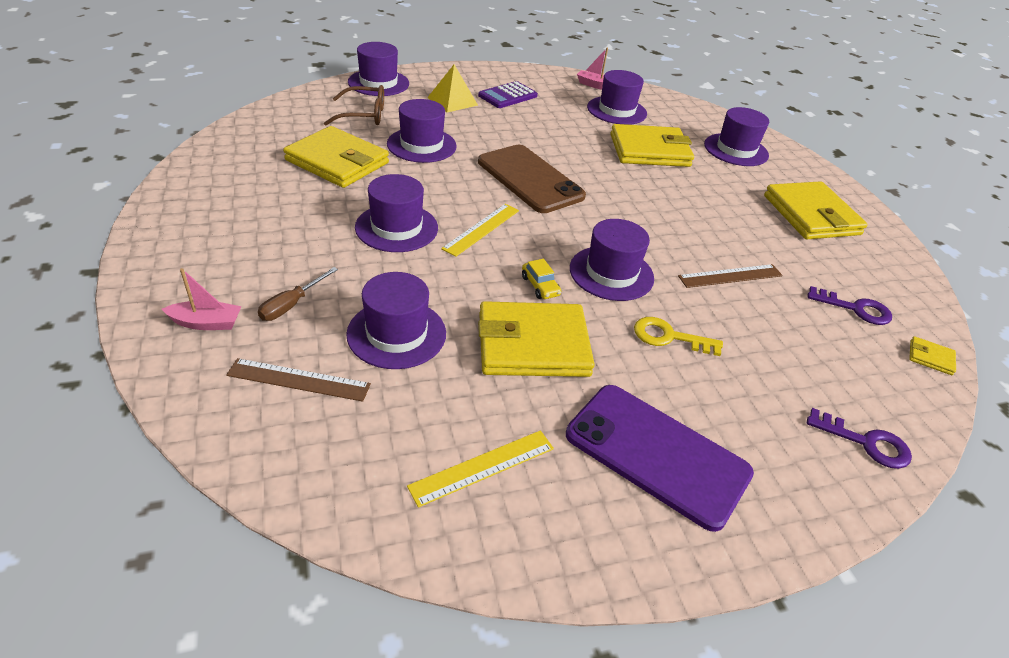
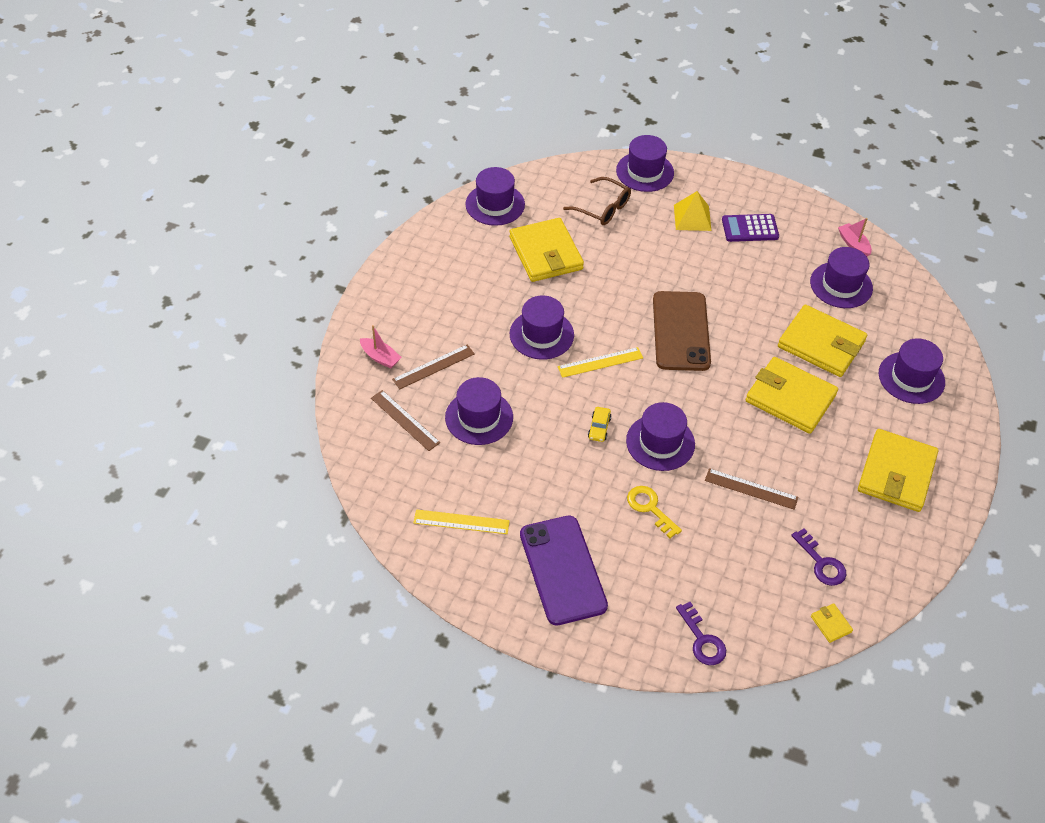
camera: 40 degrees right, 10 degrees up
(291, 304) = (433, 367): brown screwdriver -> brown ruler
(421, 145) = (623, 260): purple hat -> purple hat (495, 204)
(533, 344) = (554, 467): yellow wallet -> yellow wallet (790, 398)

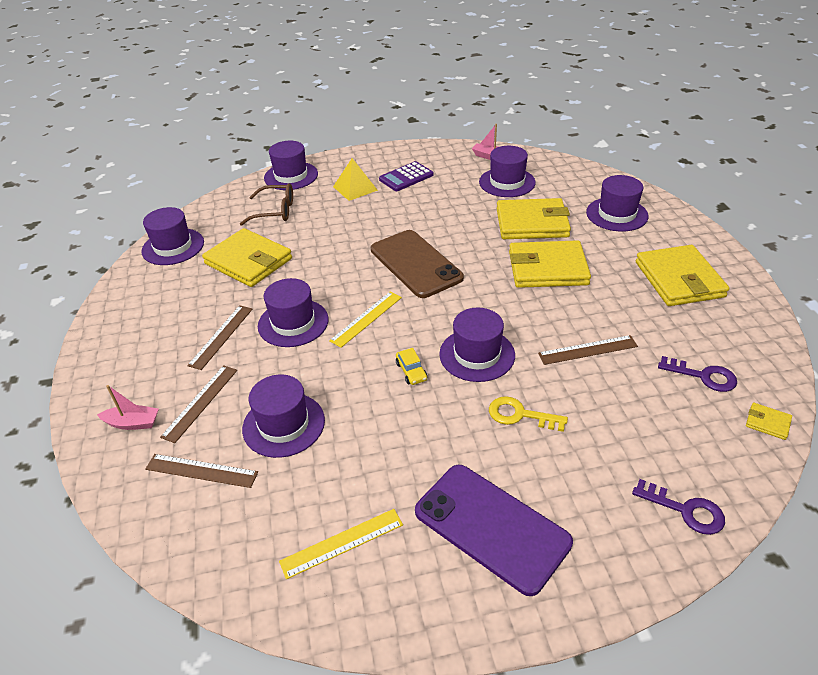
camera: 30 degrees left, 10 degrees down
(481, 317) = (221, 336): none -> brown ruler

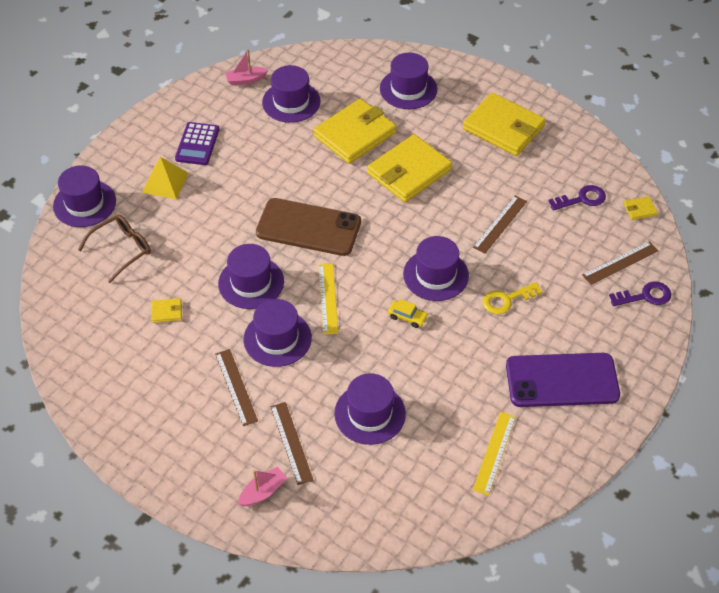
camera: 45 degrees left, 10 degrees up
(173, 247) = (75, 342): purple hat -> purple hat (251, 282)
(201, 471) = (356, 482): brown ruler -> brown ruler (620, 263)
(248, 261) = (167, 312): yellow wallet -> yellow wallet, size x0.40

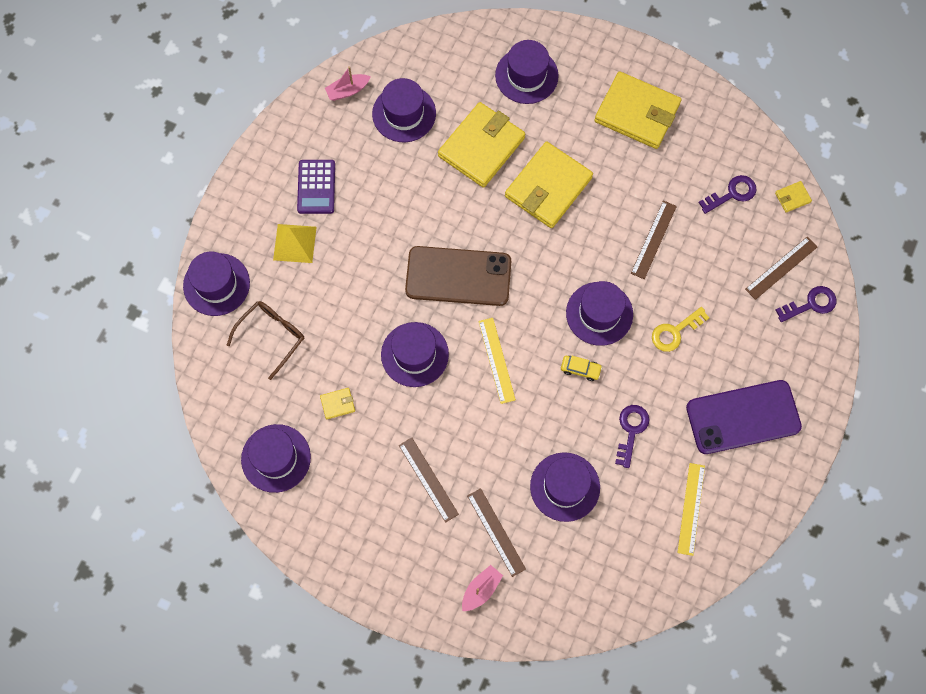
camera: 10 degrees left, 20 degrees up
(277, 338) = (456, 416): purple hat -> purple hat (276, 458)
(447, 375) = (631, 430): none -> purple key

